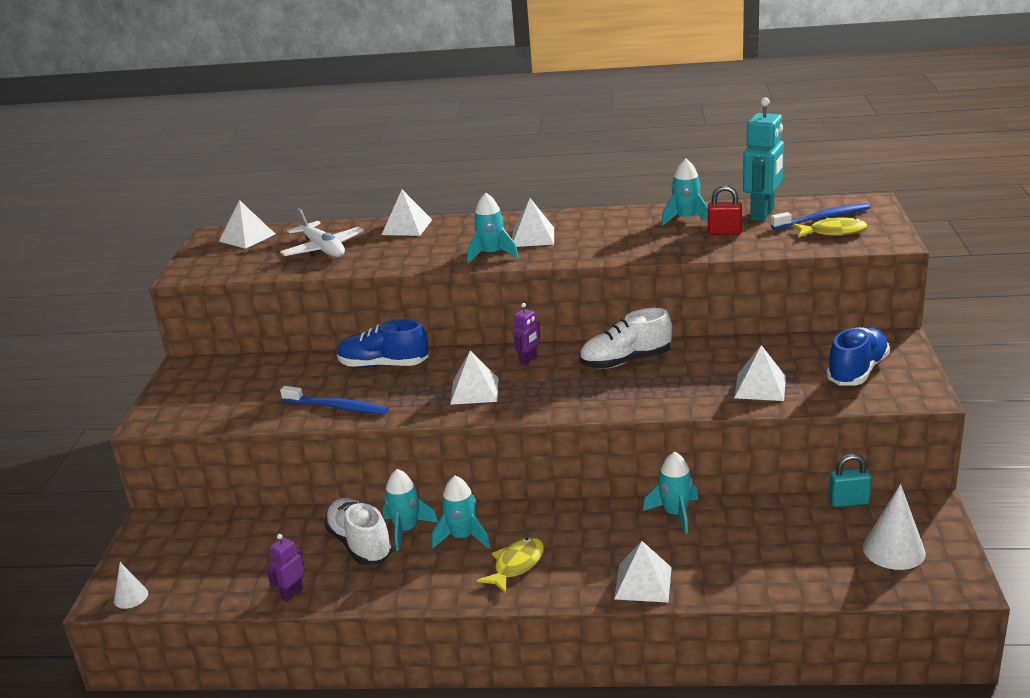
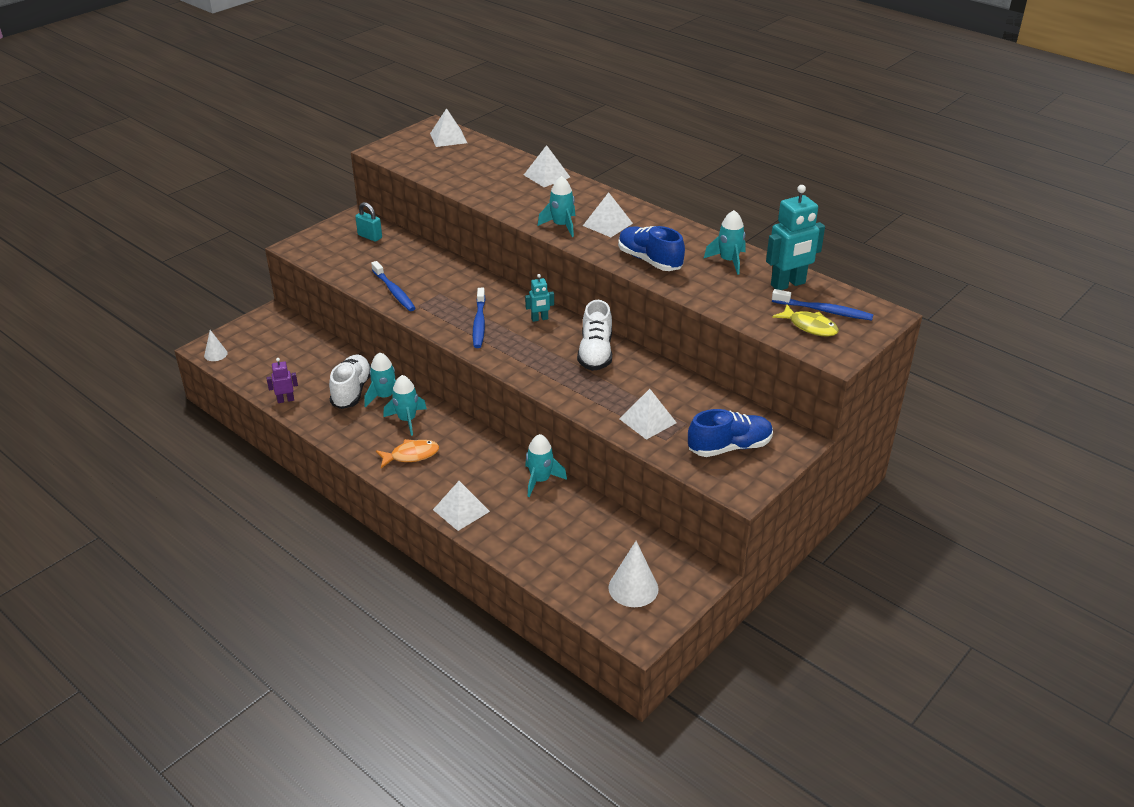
camera: 35 degrees right, 10 degrees up
(323, 249) = (475, 170): white plane -> none
(383, 365) = (456, 275): blue shoe -> blue shoe (649, 260)
(474, 391) = (479, 323): white pyramid -> blue toothbrush
(516, 565) = (411, 455): yellow fish -> orange fish
(528, 360) = (539, 319): purple robot -> turquoise robot
(625, 361) = (595, 353): white shoe -> white shoe turned 105 degrees counterclockwise
(724, 232) = (734, 286): red padlock -> none
(848, 502) = (655, 540): turquoise padlock -> turquoise padlock (370, 236)

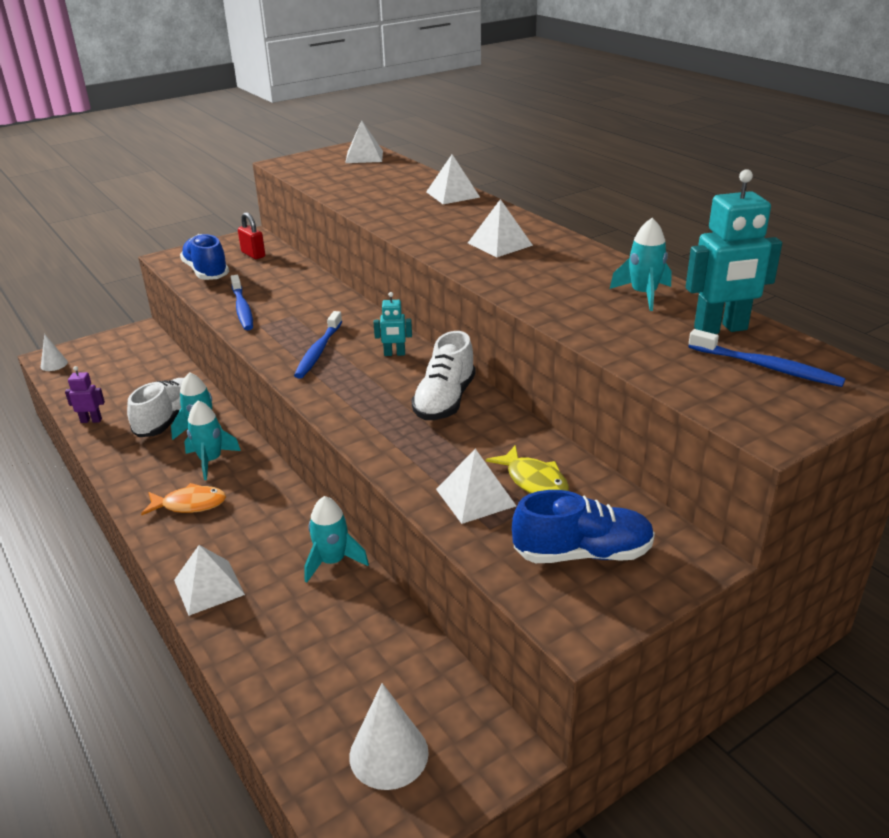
camera: 15 degrees right, 5 degrees down
(370, 236) = (253, 254): turquoise padlock -> red padlock
(561, 226) = (441, 241): turquoise rocket -> none
(649, 260) = (534, 285): blue shoe -> blue shoe (206, 272)
(809, 326) = (738, 385): yellow fish -> yellow fish (534, 481)

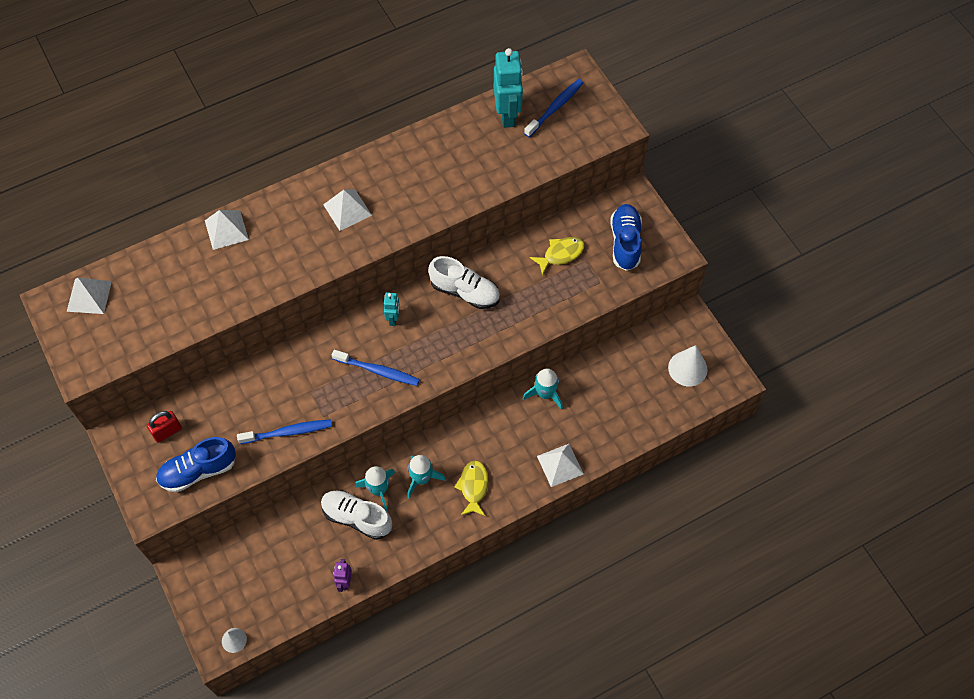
camera: 85 degrees left, 30 degrees up
(190, 504) = (473, 487): orange fish -> yellow fish
(475, 497) = (572, 286): white pyramid -> none
(643, 295) = (453, 141): turquoise rocket -> none

